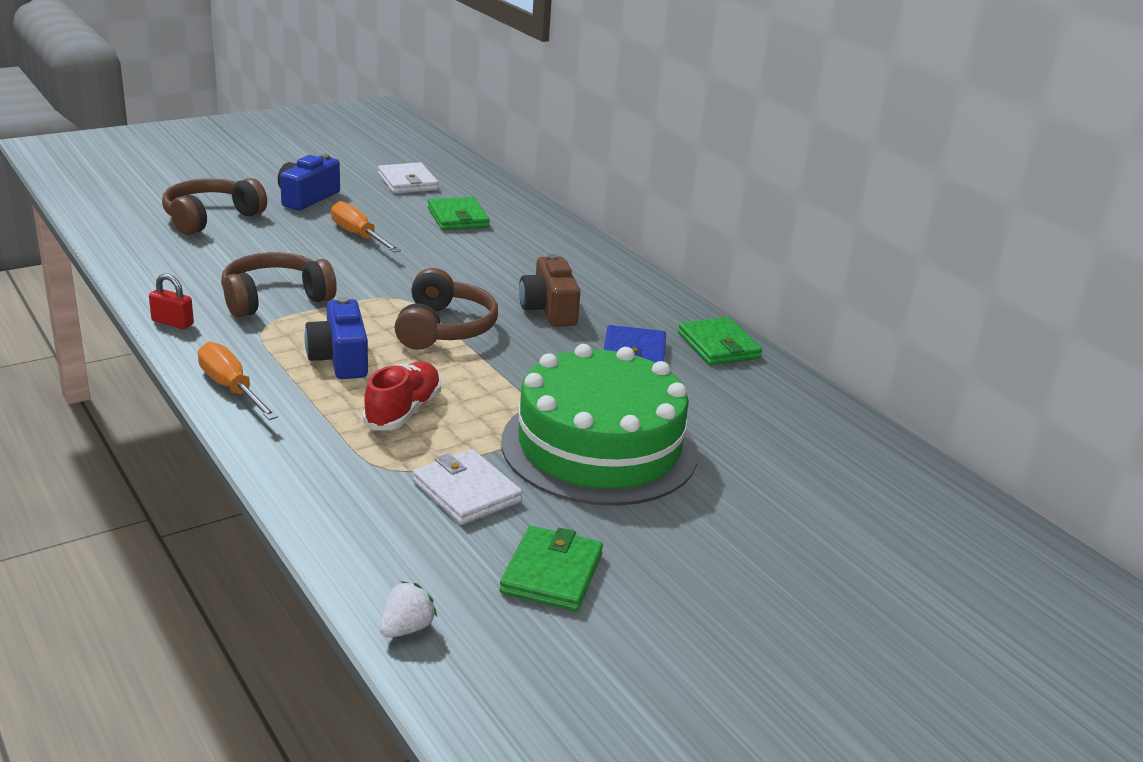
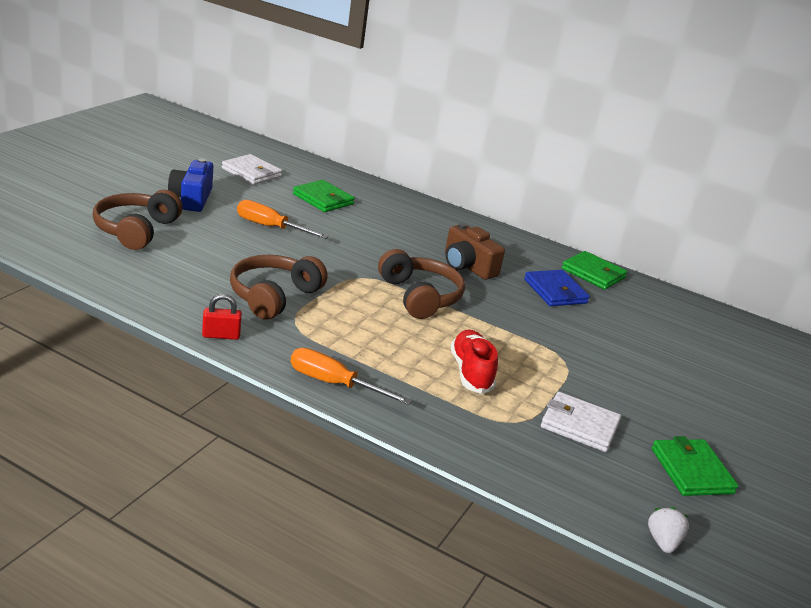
camera: 30 degrees left, 0 degrees up
(340, 359) = (380, 339): blue camera -> none
(599, 447) = (613, 368): green cake -> none

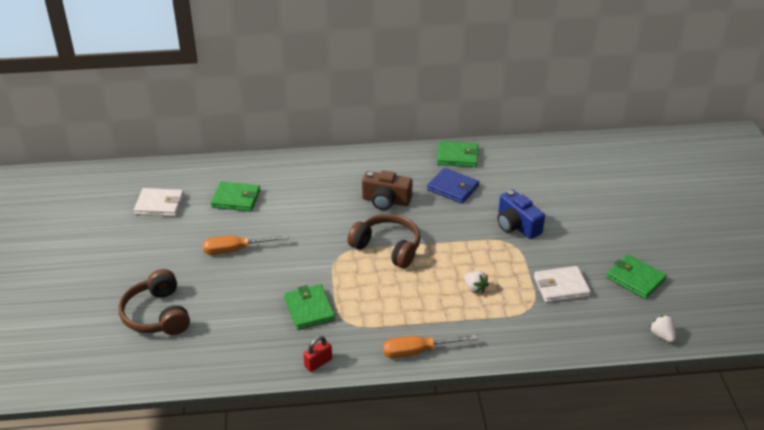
camera: 30 degrees left, 10 degrees up
(191, 199) = (154, 259): blue camera -> blue camera (517, 225)
(274, 296) = (309, 309): brown headphones -> green wallet
(471, 372) = (475, 288): red shoe -> white strawberry

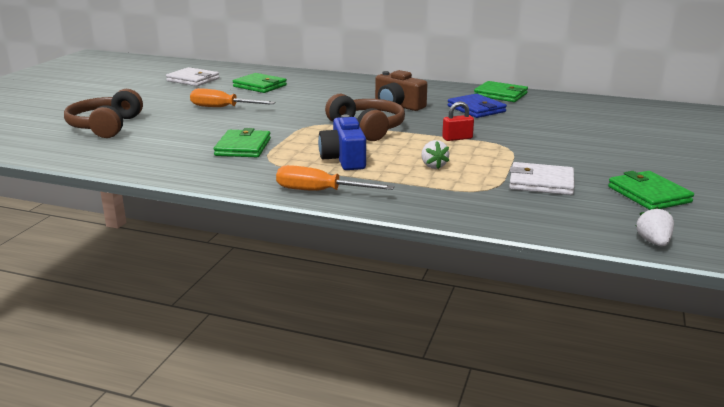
camera: 25 degrees right, 15 degrees down
(318, 363) = (206, 178): red padlock -> red padlock (457, 138)
(517, 225) = (525, 138): blue camera -> blue camera (344, 159)

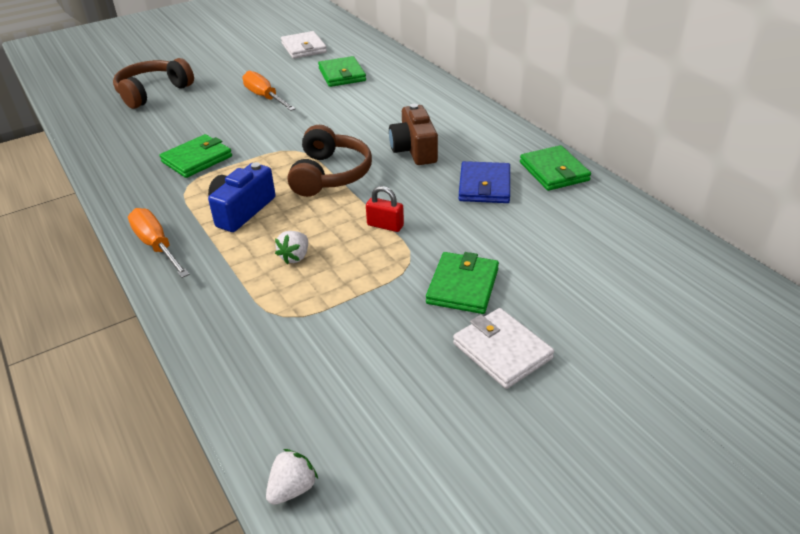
camera: 40 degrees right, 15 degrees up
(541, 183) = (347, 334): white wallet -> white wallet (502, 351)
(649, 194) = (421, 416): green wallet -> green wallet (462, 286)

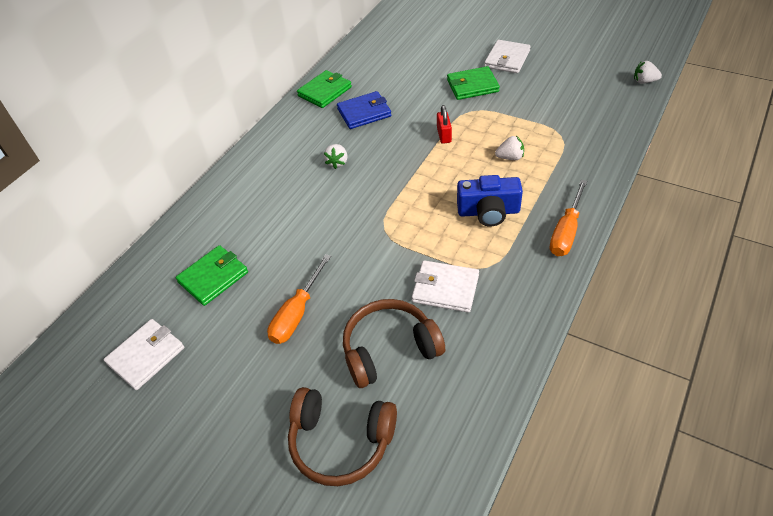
camera: 115 degrees left, 10 degrees up
(197, 159) = (445, 288): green wallet -> white wallet
(330, 174) = (405, 190): brown headphones -> brown headphones (389, 349)
(414, 150) = (337, 162): brown camera -> white strawberry

